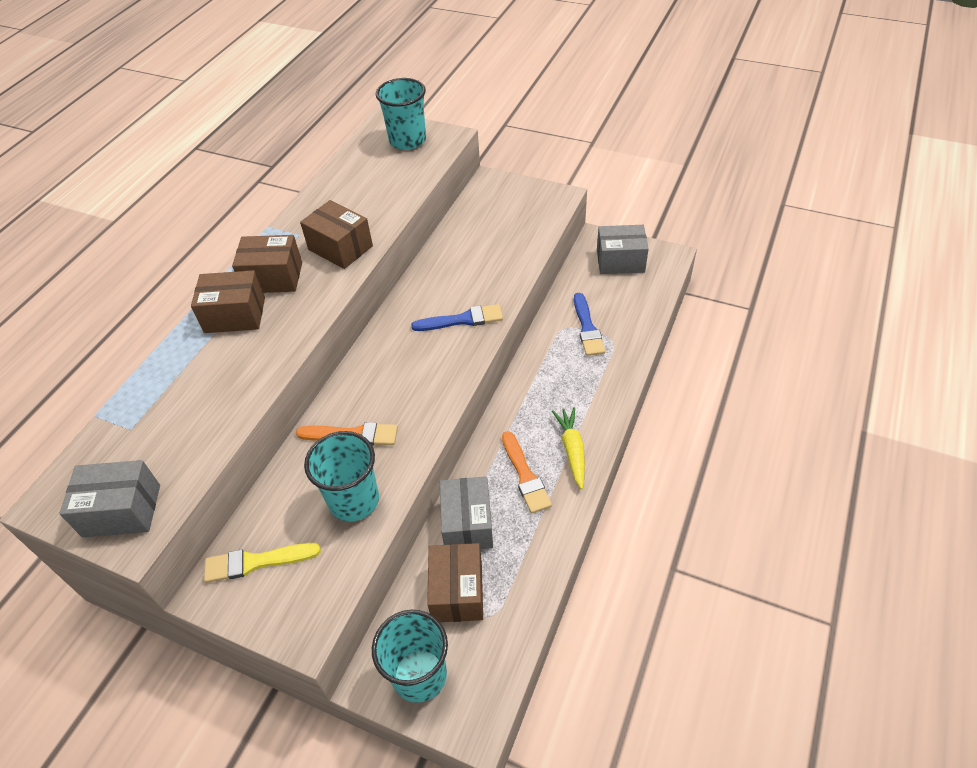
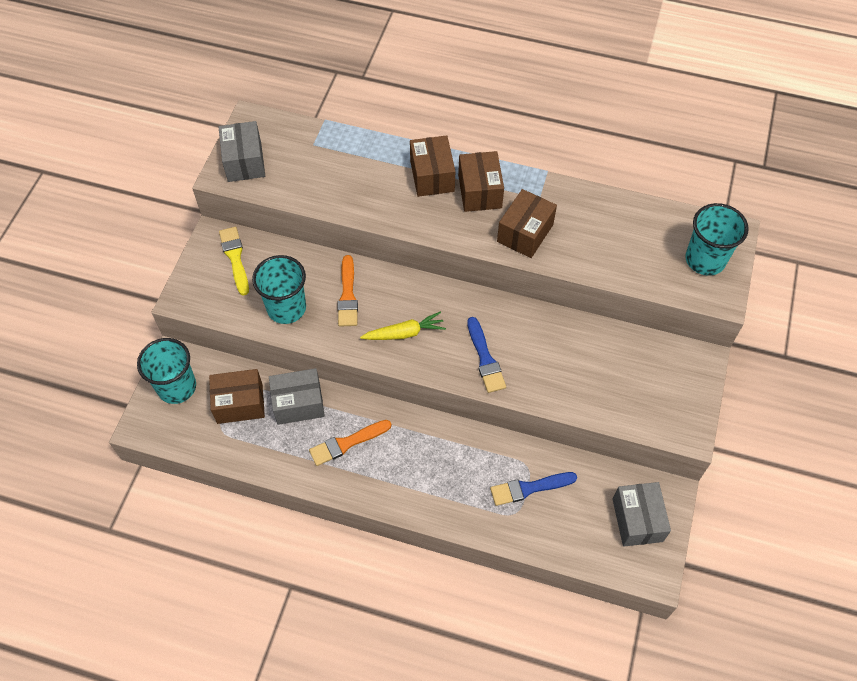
camera: 80 degrees right, 10 degrees up
(572, 450) = (376, 480): yellow carrot -> yellow carrot (405, 333)

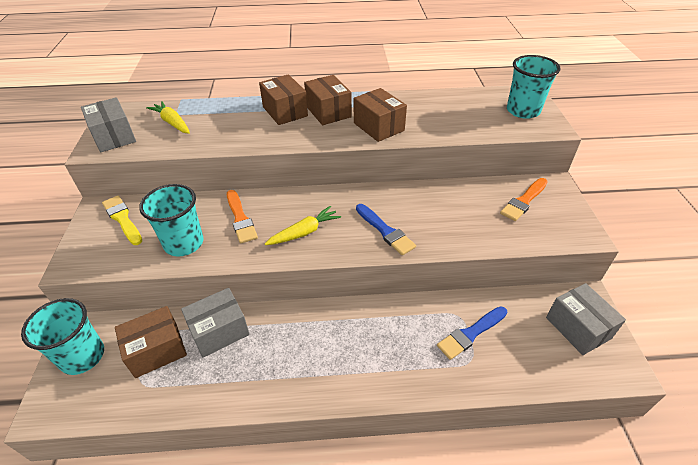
camera: 20 degrees left, 15 degrees down
(307, 158) = (172, 123): none -> yellow carrot
(347, 443) = (281, 351): orange brush -> orange brush (524, 201)
(525, 233) = (378, 127): brown box -> brown box turned 45 degrees counterclockwise

